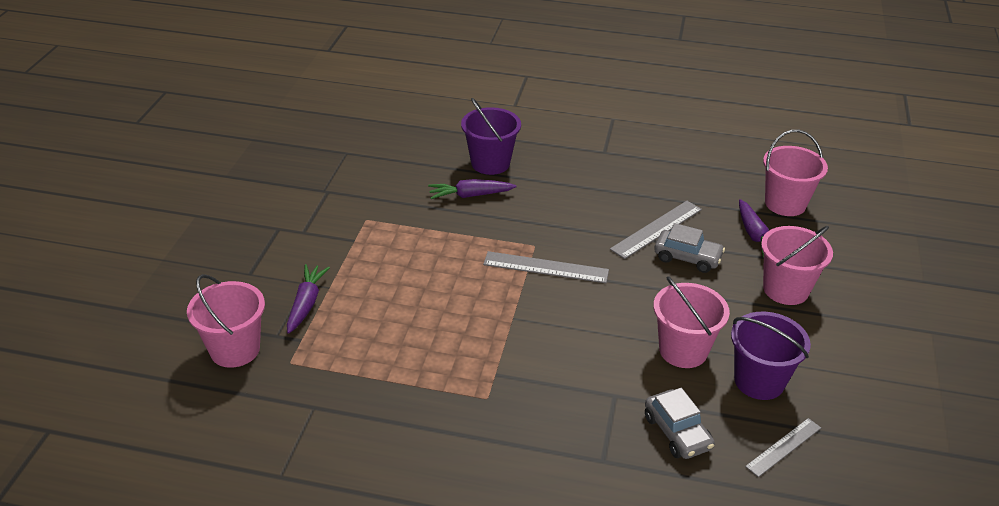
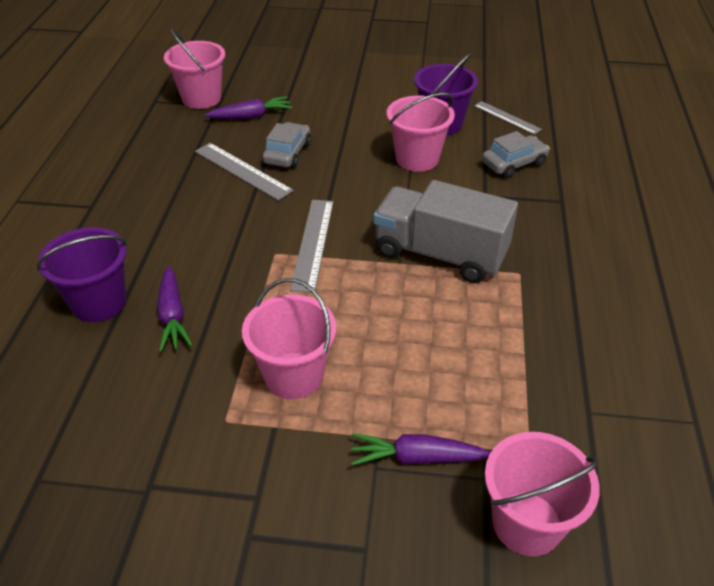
camera: 95 degrees left, 5 degrees up
(522, 346) = (440, 254): none -> grey truck
(785, 289) = (326, 106): pink bucket -> pink bucket (293, 375)

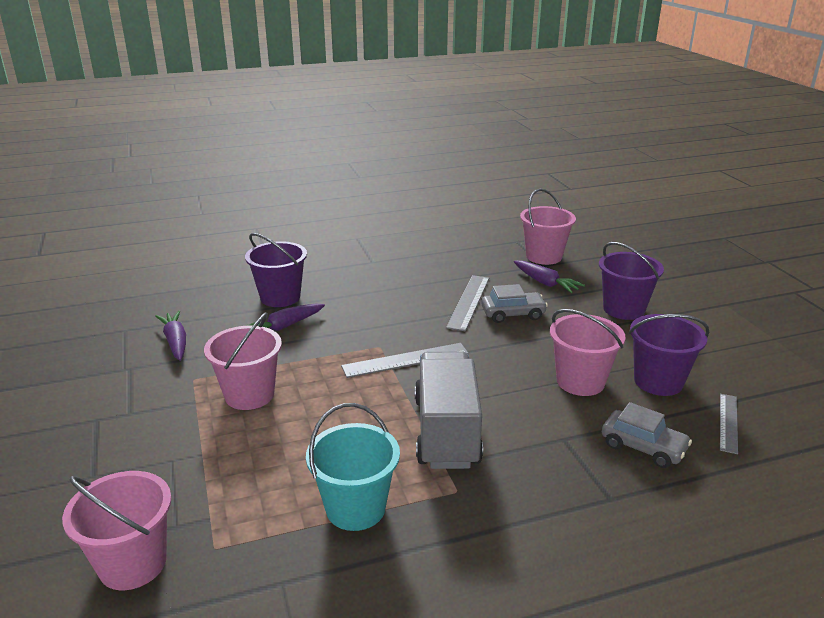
camera: 65 degrees right, 15 degrees down
(331, 96) = (623, 309): none -> purple bucket
(416, 457) = (187, 480): purple carrot -> purple carrot (176, 342)
(514, 340) = (355, 508): none -> turquoise bucket

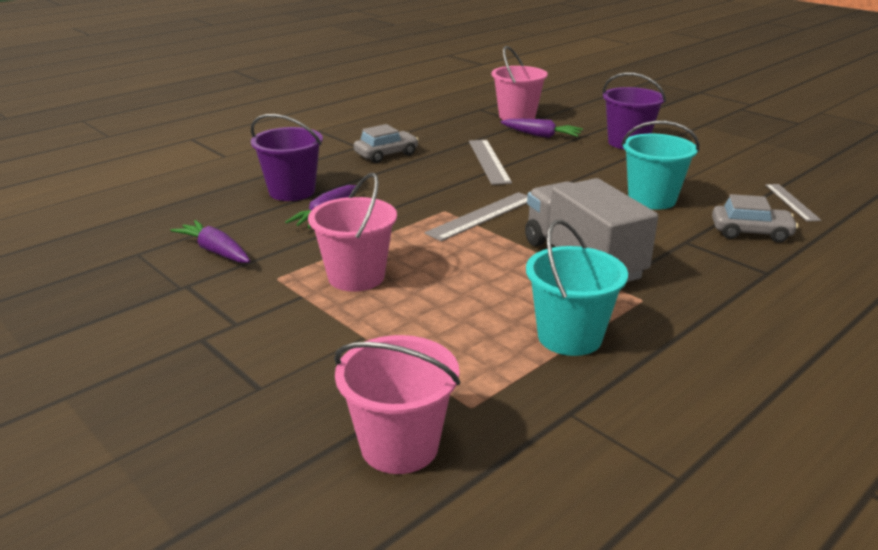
camera: 25 degrees left, 0 degrees up
(513, 314) = (539, 163): grey car -> grey car (386, 154)
(580, 381) = (652, 199): pink bucket -> turquoise bucket
(658, 381) = (711, 186): purple bucket -> none

